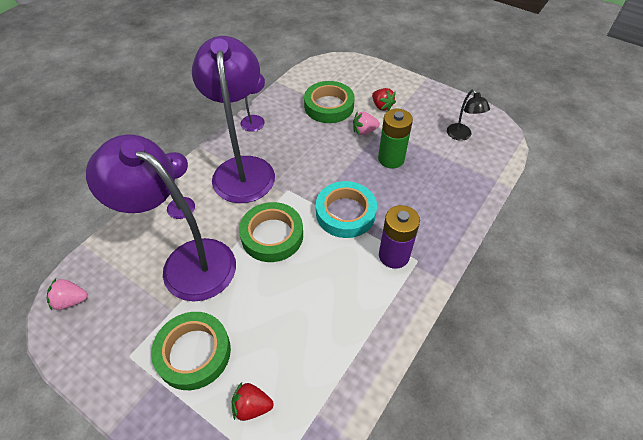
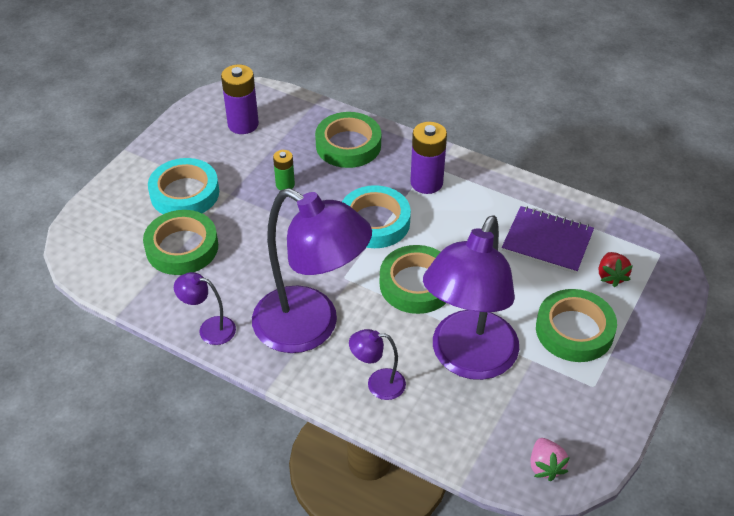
camera: 95 degrees left, 5 degrees down
(243, 168) = (310, 328): purple lamp -> purple lamp turned 135 degrees counterclockwise
(308, 351) = (547, 241): none -> purple notebook
(364, 131) = (235, 209): pink strawberry -> none
(382, 106) = (185, 193): red strawberry -> turquoise tape
(391, 159) = (285, 184): green battery -> green battery, size x0.58
(442, 201) = (348, 145): none -> green tape
(461, 136) = (243, 124): black lamp -> purple battery

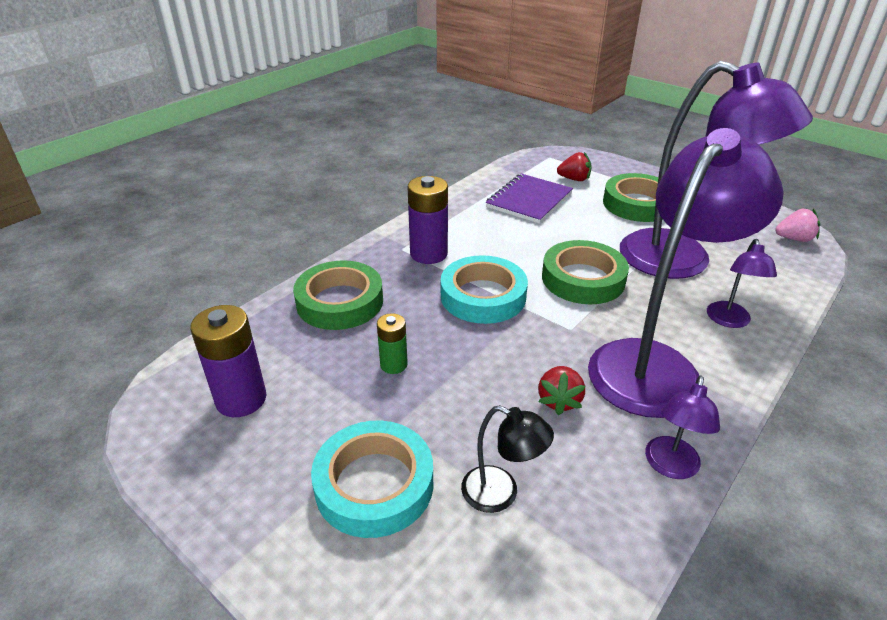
camera: 80 degrees left, 10 degrees down
(182, 247) = (501, 494): green tape -> black lamp
(263, 272) = (559, 400): none -> red strawberry

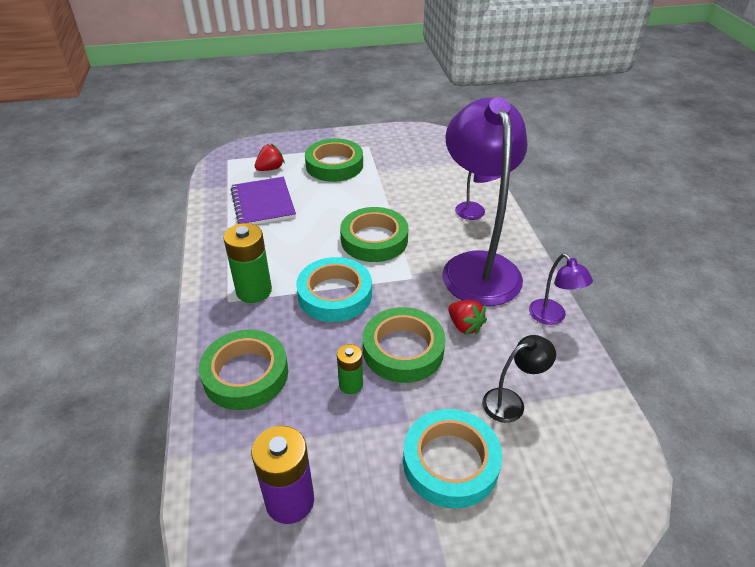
camera: 50 degrees left, 5 degrees up
(428, 254) = (254, 291): purple battery -> green battery
(473, 374) = (403, 350): none -> green tape
(682, 261) = (408, 191): purple lamp -> none
(794, 239) = (440, 141): pink strawberry -> none

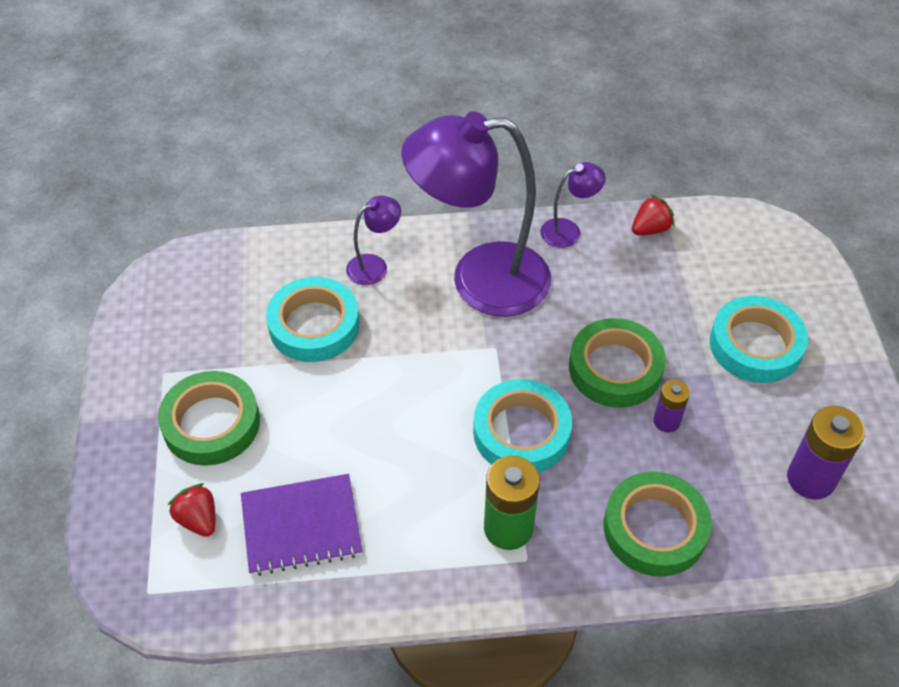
camera: 85 degrees left, 10 degrees up
(351, 384) = (666, 421): green battery -> purple battery
(374, 240) = (414, 382): green tape -> none
(415, 194) = (314, 325): none -> turquoise tape
(465, 326) = (579, 307): red strawberry -> red strawberry (650, 229)
(511, 402) = (683, 287): black lamp -> none

